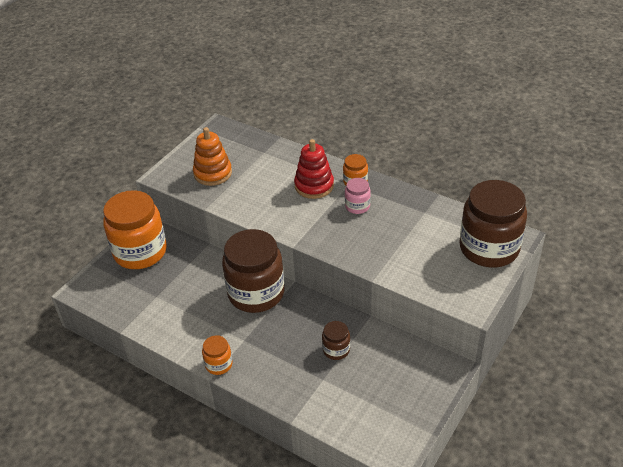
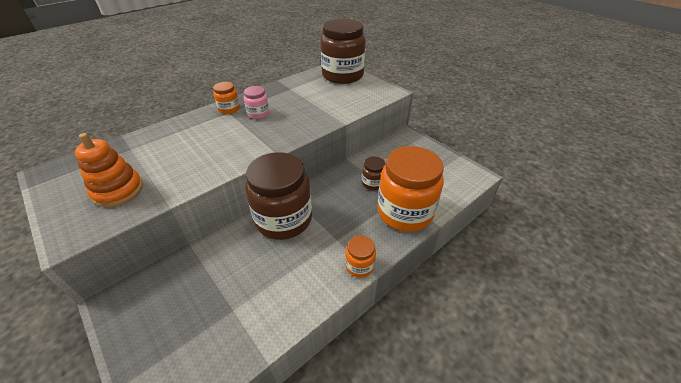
camera: 75 degrees left, 0 degrees up
(140, 252) = (145, 317): orange jar -> orange jar (405, 212)
(314, 186) = (211, 129): red stacking toy -> none

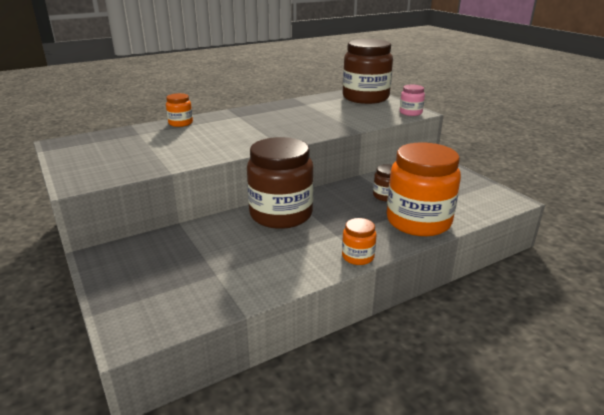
camera: 10 degrees right, 15 degrees down
(118, 191) = (124, 159): orange stacking toy -> none
(229, 109) = (239, 114): orange jar -> orange jar (180, 123)
(258, 113) = (269, 119): pink jar -> pink jar (410, 113)

